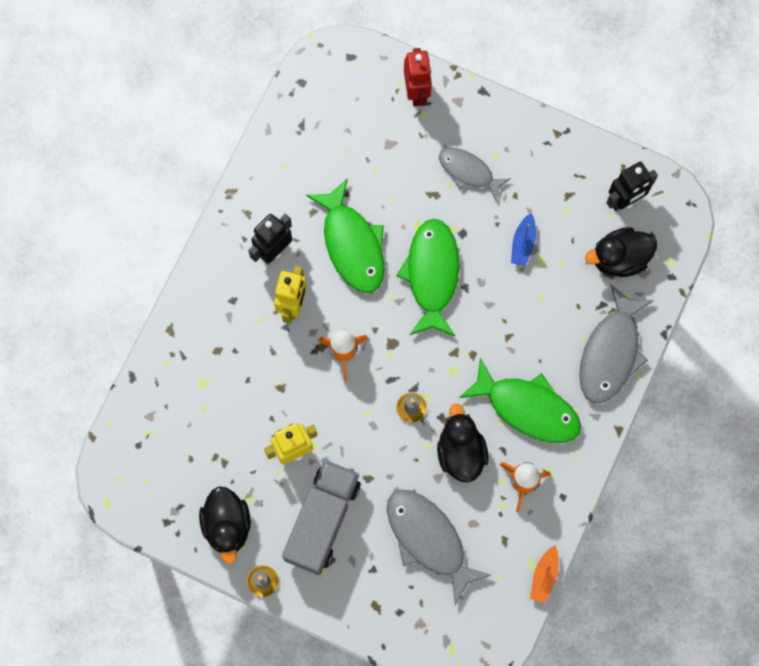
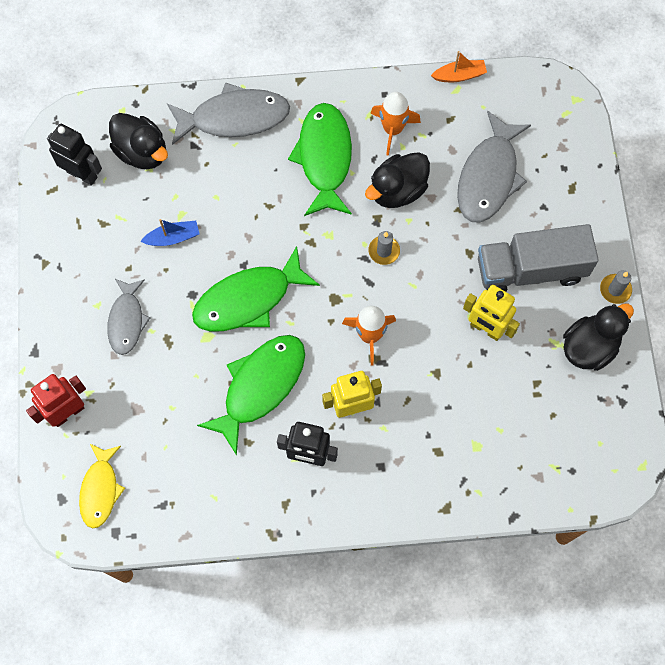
camera: 120 degrees left, 5 degrees down
(340, 87) = (100, 490): none -> yellow fish

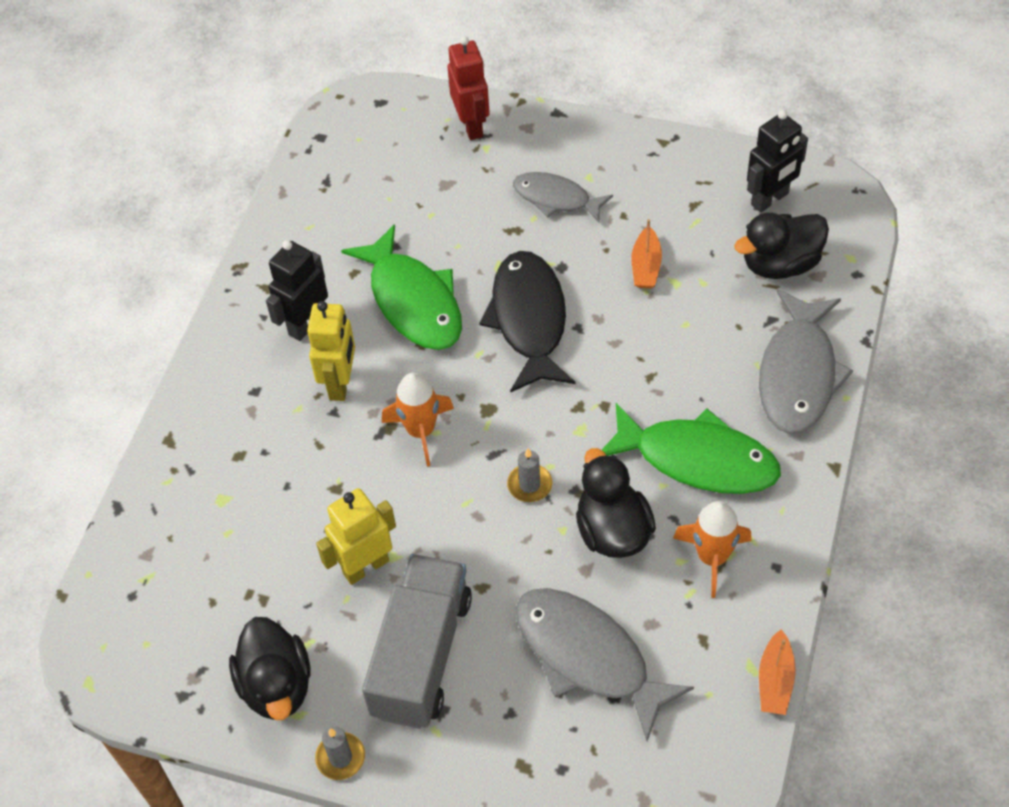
camera: 115 degrees right, 15 degrees down
(100, 490) = (372, 134): yellow fish -> none
(173, 237) = (646, 266): blue boat -> orange boat
(248, 299) = (529, 319): green fish -> black fish

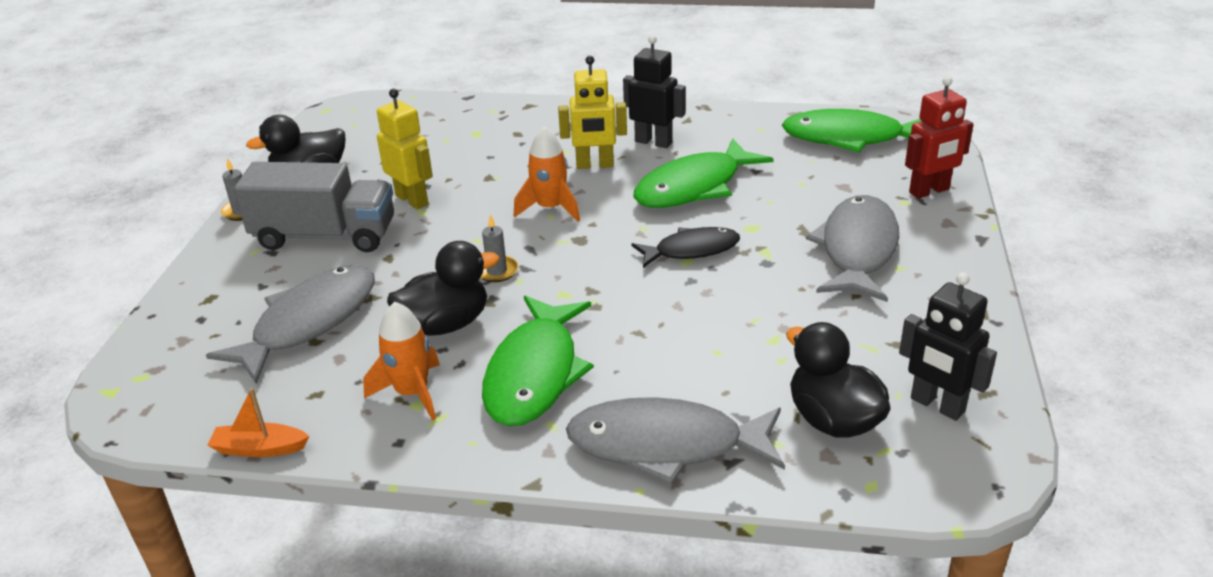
camera: 80 degrees right, 20 degrees down
(354, 159) = (850, 138): none -> green fish
(529, 319) = (692, 250): black fish -> black fish, size x0.63
(556, 198) = (857, 250): grey fish -> grey fish, size x1.60
(646, 266) = (788, 317): orange boat -> none

